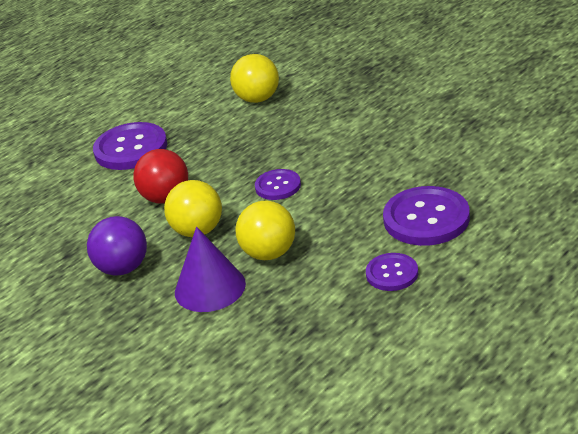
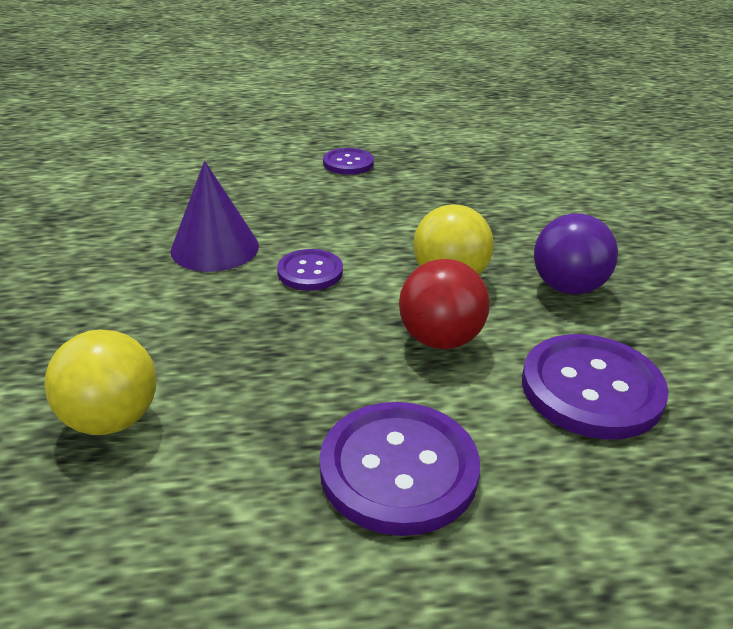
camera: 145 degrees left, 0 degrees up
(210, 288) = (496, 225): purple cone -> purple cone (215, 248)
(269, 253) = (411, 221): yellow ball -> none
(426, 218) = (259, 177): purple button -> purple button (591, 389)

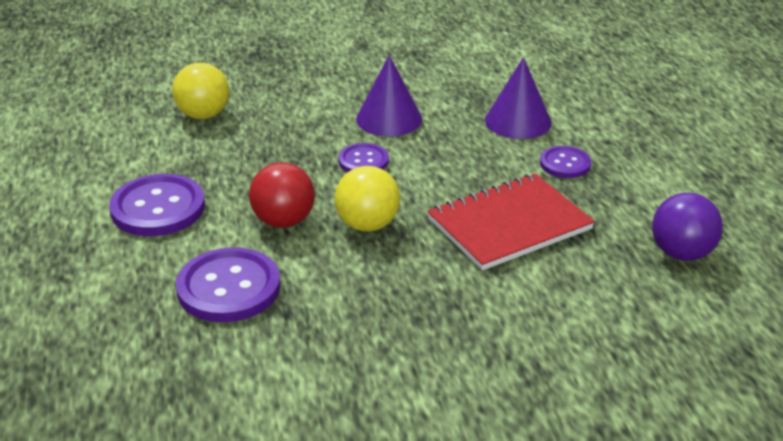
camera: 85 degrees right, 0 degrees up
(258, 175) = (518, 121): none -> purple cone
(450, 199) = (509, 224): none -> red notebook
(567, 287) = (364, 287): purple ball -> purple ball (681, 253)

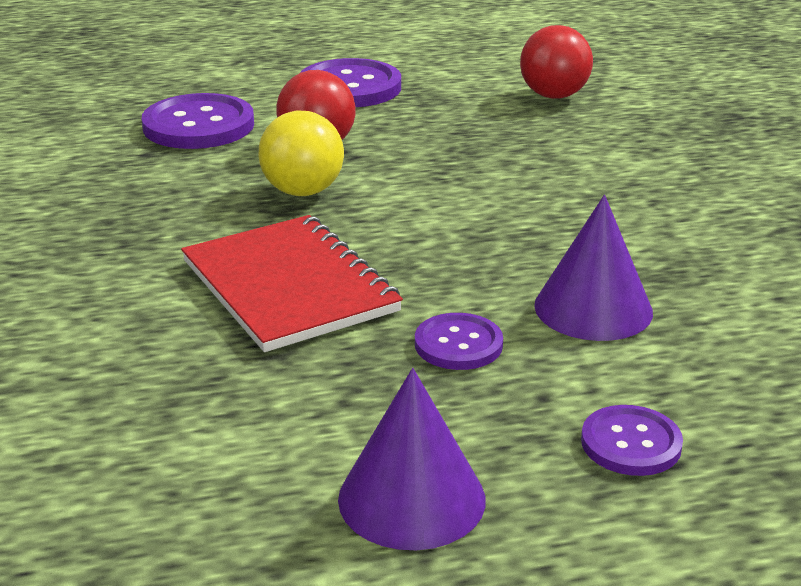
camera: 90 degrees right, 5 degrees down
(203, 115) = (554, 96): yellow ball -> red ball
(363, 161) = (454, 188): purple button -> purple button (631, 443)
(389, 119) = (573, 204): purple cone -> purple cone (411, 498)
(681, 253) = (182, 436): purple ball -> none

